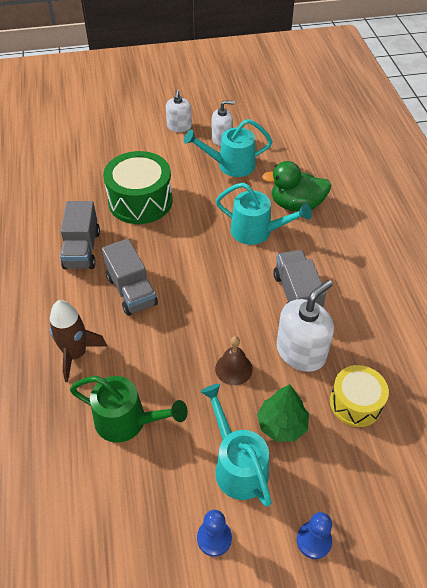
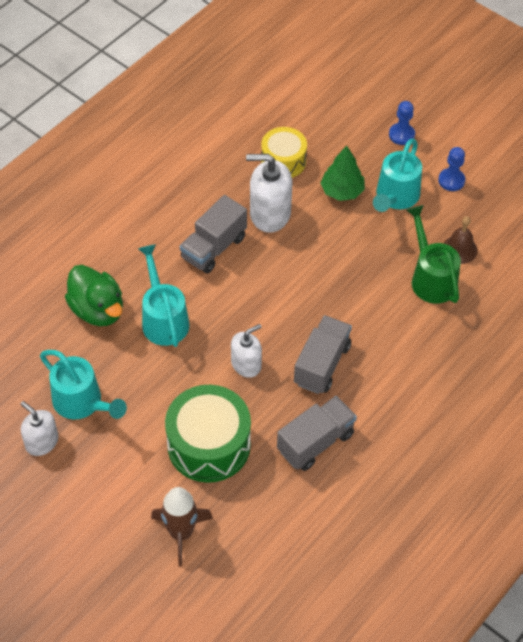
camera: 130 degrees left, 5 degrees up
(76, 354) = (417, 353): brown rocket -> brown rocket (181, 533)
(179, 126) = (53, 502): white soap dispenser -> white soap dispenser (246, 364)
(233, 369) = (325, 245): brown bell -> brown bell (459, 249)

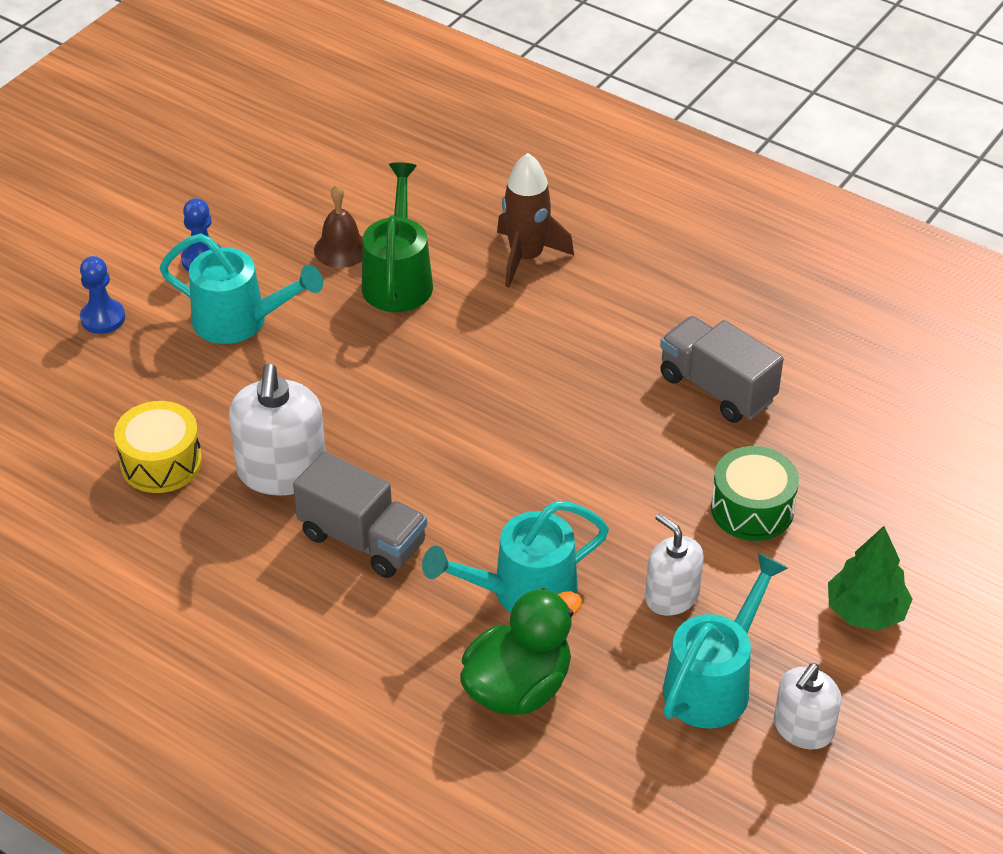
camera: 95 degrees left, 10 degrees down
(181, 533) = (911, 526): brown rocket -> brown rocket (526, 257)
(209, 445) = (752, 509): green drum -> green drum, size x0.63
(246, 364) = (595, 477): white soap dispenser -> white soap dispenser (672, 596)
(322, 364) = (578, 389): grey truck -> none
(342, 191) = (228, 384): green tree -> green tree (865, 611)
(430, 277) = (398, 278): green watering can -> green watering can turned 120 degrees clockwise

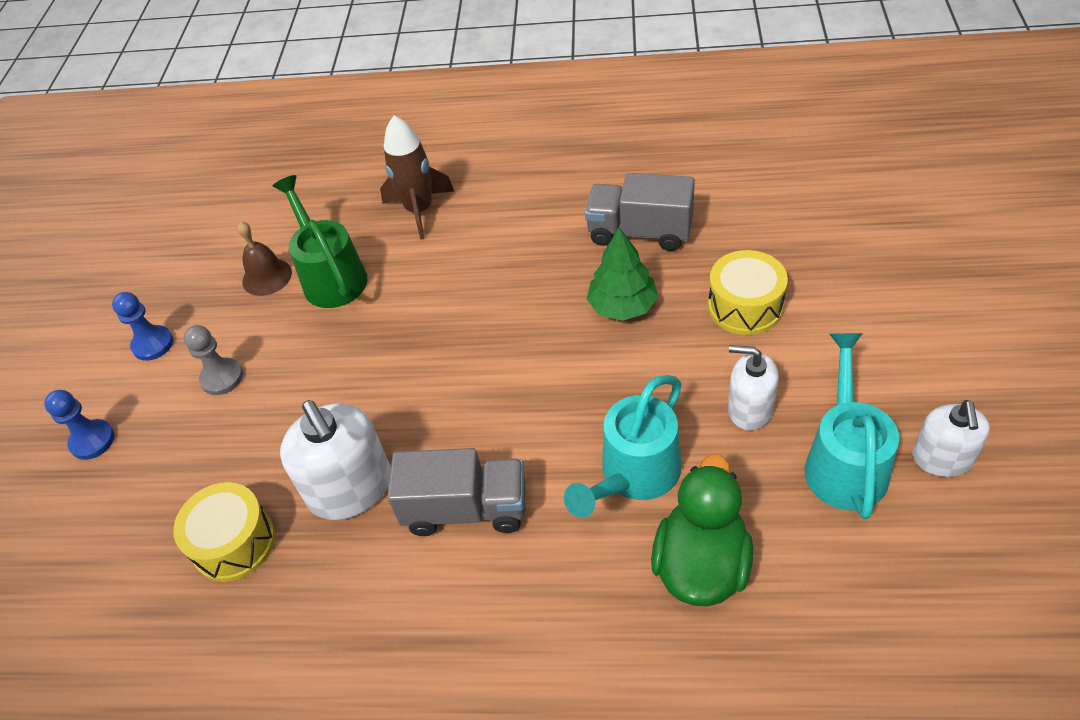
camera: 25 degrees left, 5 degrees up
(241, 321) = (222, 378): turquoise watering can -> grey pawn
(752, 509) = (745, 306): green drum -> yellow drum
(865, 611) = (895, 337): green tree -> green tree (622, 306)

